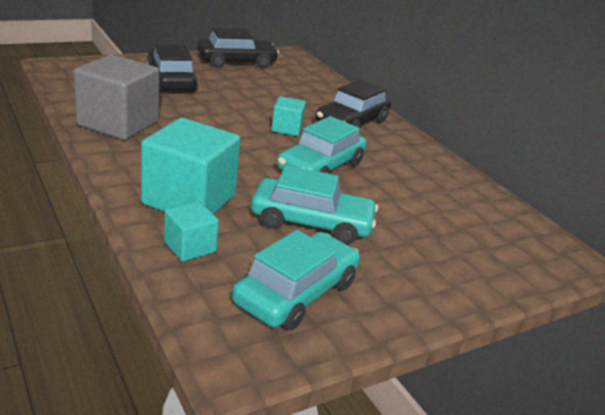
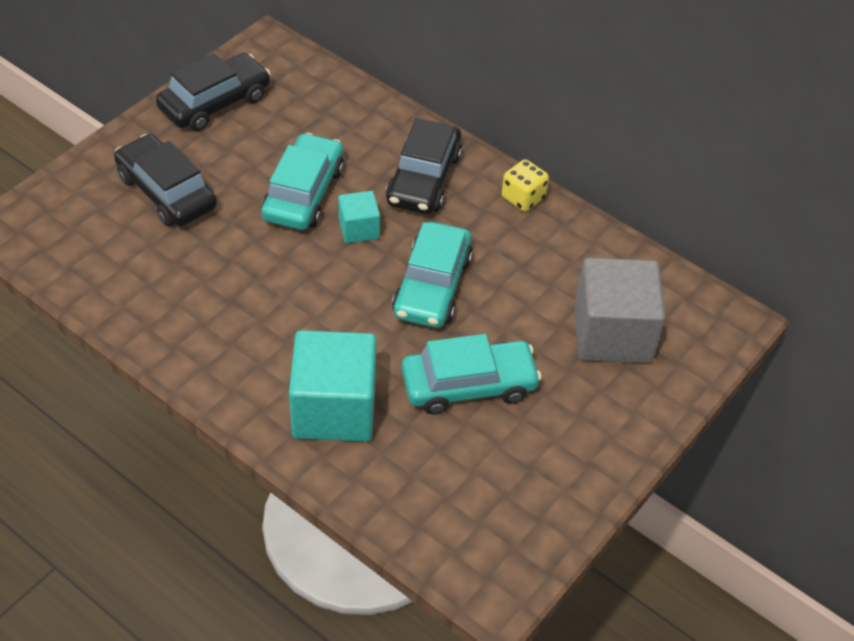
camera: 20 degrees left, 20 degrees up
(118, 123) = (171, 313): grey cube -> grey cube (612, 334)
(190, 247) = (378, 476): turquoise cube -> none
(296, 293) = (504, 489): turquoise car -> turquoise car (304, 193)
(421, 150) = (523, 198): none -> yellow dice

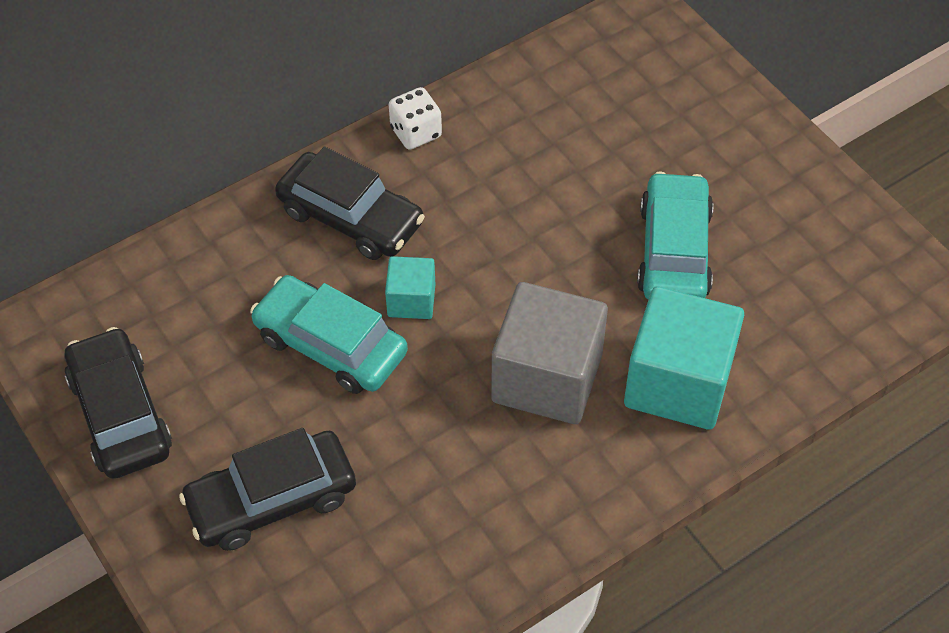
camera: 70 degrees left, 5 degrees up
(432, 286) = (523, 249): turquoise car -> none
(523, 198) = (416, 132): yellow dice -> white dice
(612, 334) = (636, 111): grey cube -> grey cube (547, 378)

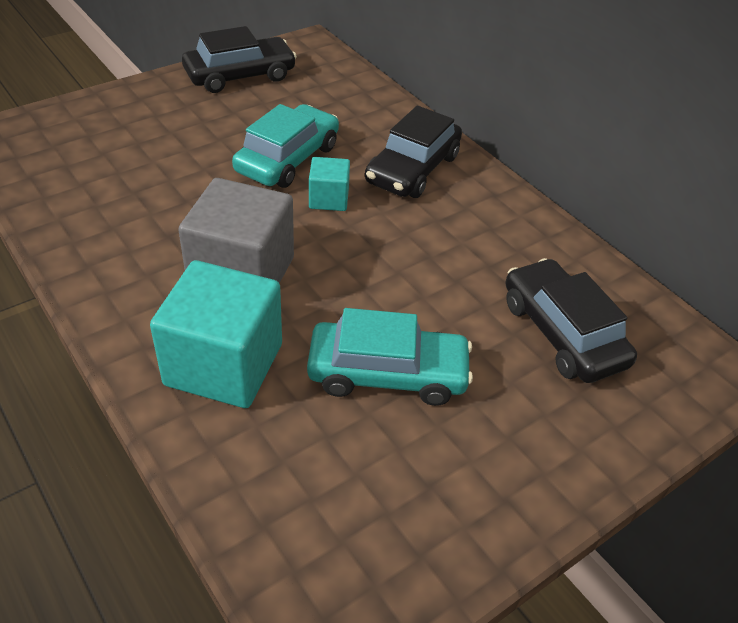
camera: 85 degrees right, 10 degrees down
(272, 499) = (158, 133): black car -> black car (562, 333)
(416, 132) = (510, 204): white dice -> none

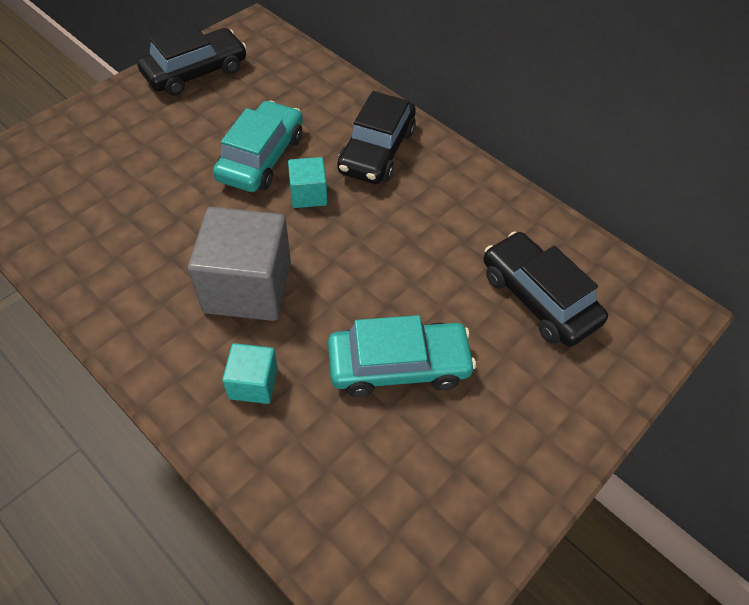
camera: 10 degrees left, 10 degrees up
(224, 364) = (253, 383): turquoise cube -> turquoise cube, size x0.51

